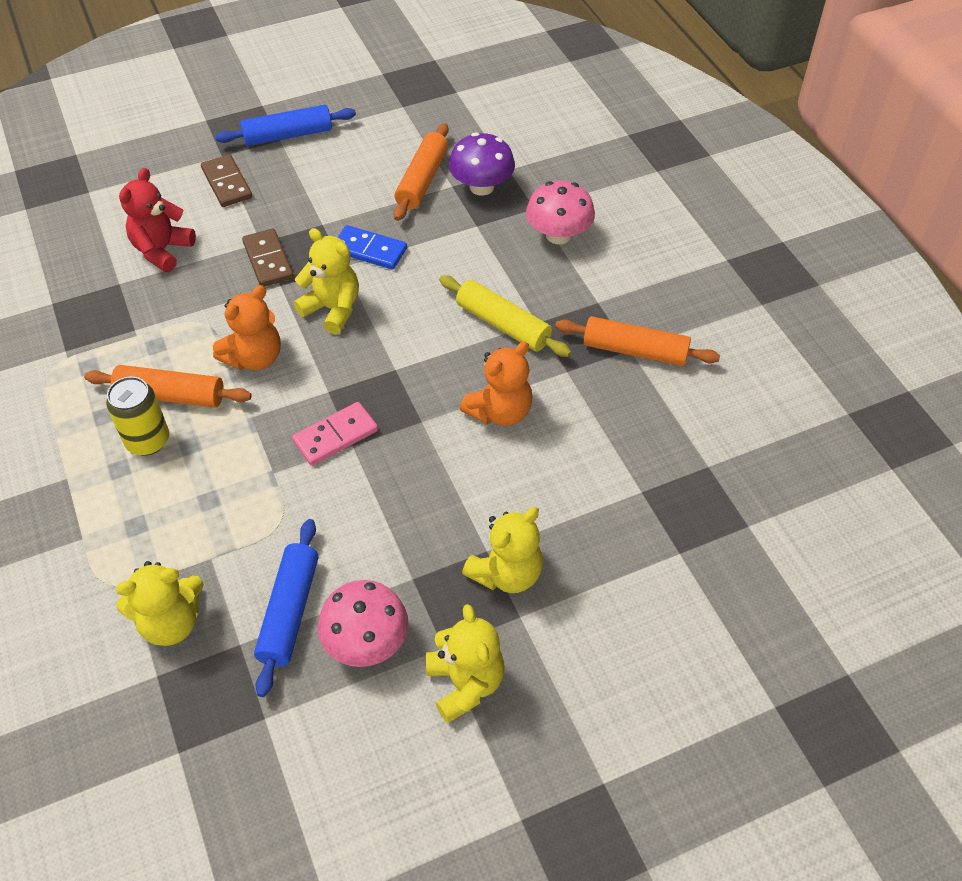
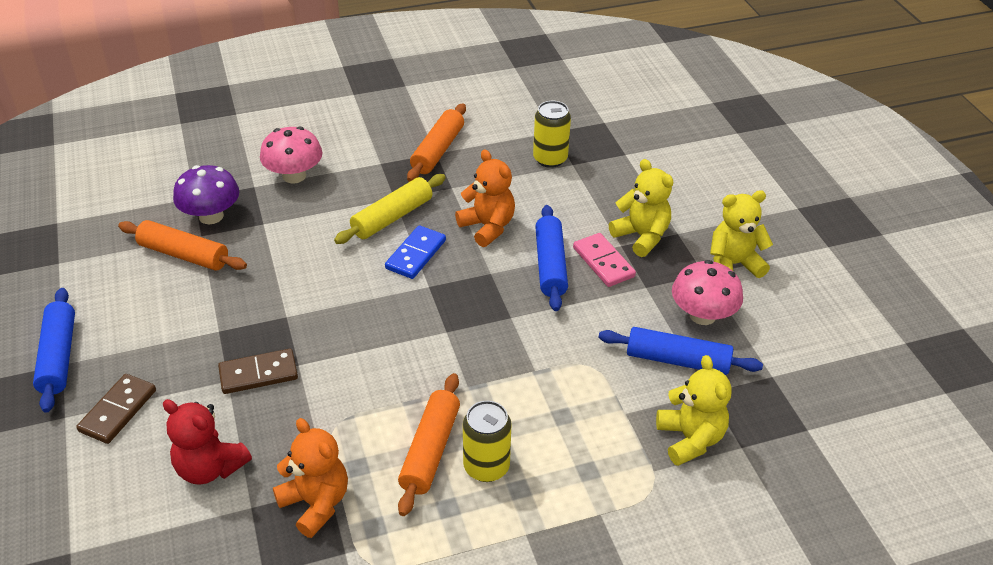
camera: 85 degrees left, 10 degrees down
(227, 183) = (118, 411): brown domino -> brown domino turned 45 degrees counterclockwise
(254, 358) = (393, 384): orange teddy bear -> orange teddy bear (316, 503)
(332, 309) = (343, 325): yellow teddy bear -> none
(335, 436) = (499, 327): pink domino -> pink domino (603, 262)
(369, 250) = (270, 296): blue domino -> blue domino (415, 254)
(441, 477) = (550, 265): none -> blue rolling pin
(646, 466) = (550, 159): none -> yellow can

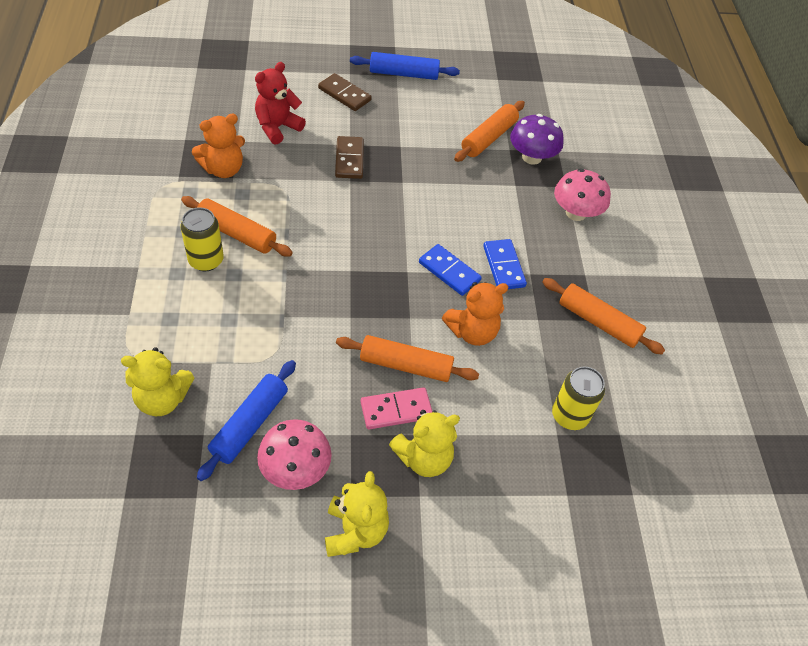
camera: 100 degrees right, 10 degrees up
(392, 217) = (503, 266): yellow rolling pin -> blue domino
(550, 265) = (406, 365): blue rolling pin -> orange rolling pin

